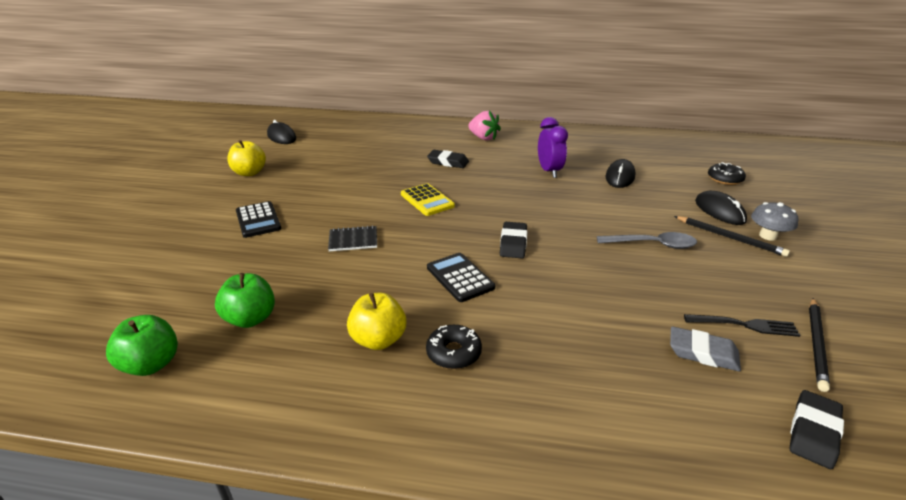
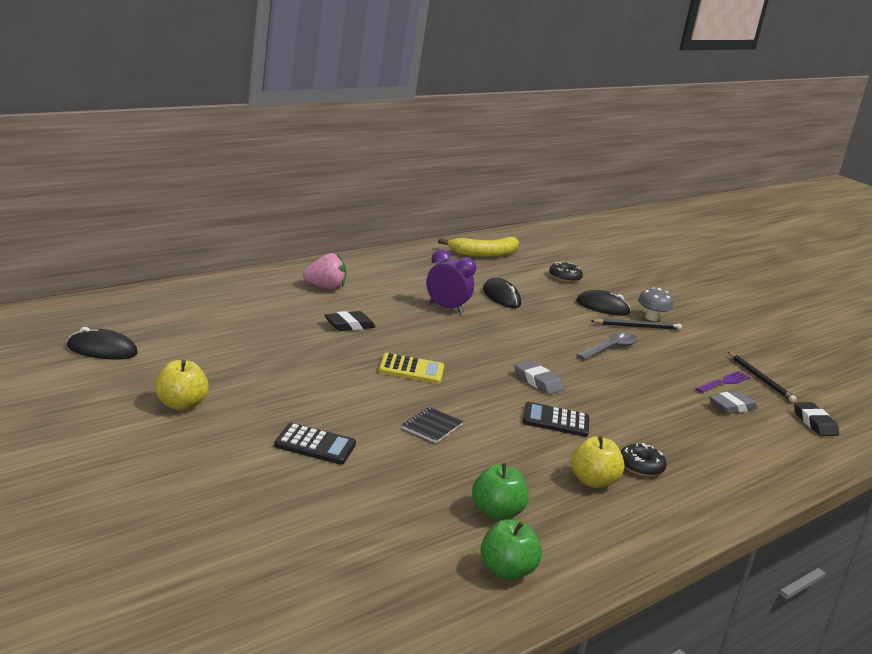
camera: 55 degrees left, 10 degrees down
(513, 243) = (538, 381): black eraser -> grey eraser
(671, 146) = (484, 254): none -> yellow banana
(744, 325) = (724, 382): black fork -> purple fork

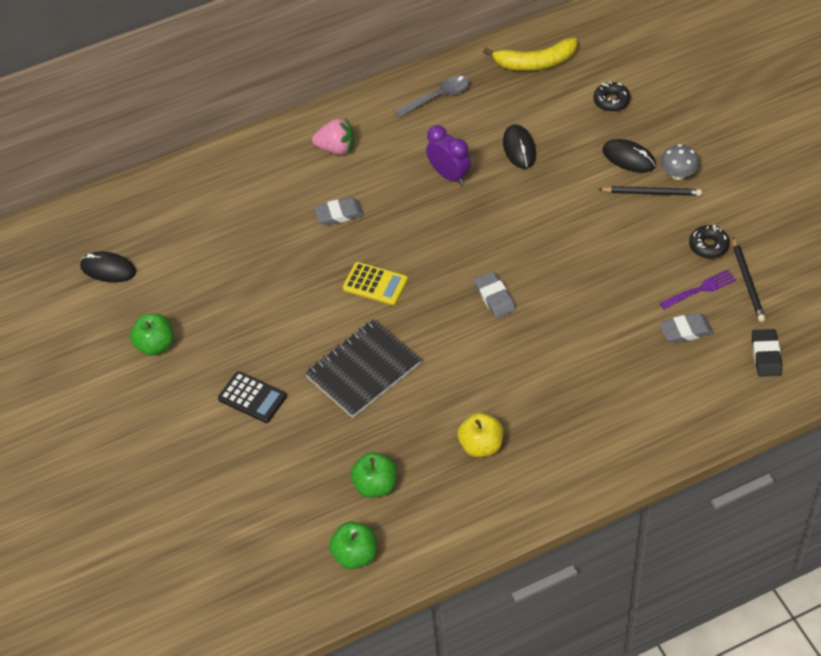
camera: 25 degrees right, 30 degrees up
(180, 405) = (155, 345): yellow apple -> green apple
(349, 325) = (339, 214): black eraser -> grey eraser
(432, 426) = (363, 370): black notebook -> black notebook, size x1.99
(555, 421) = (485, 358): black calculator -> none
(610, 348) = (599, 236): grey spoon -> grey spoon (438, 97)
(640, 467) = (538, 425): black donut -> black donut (708, 246)

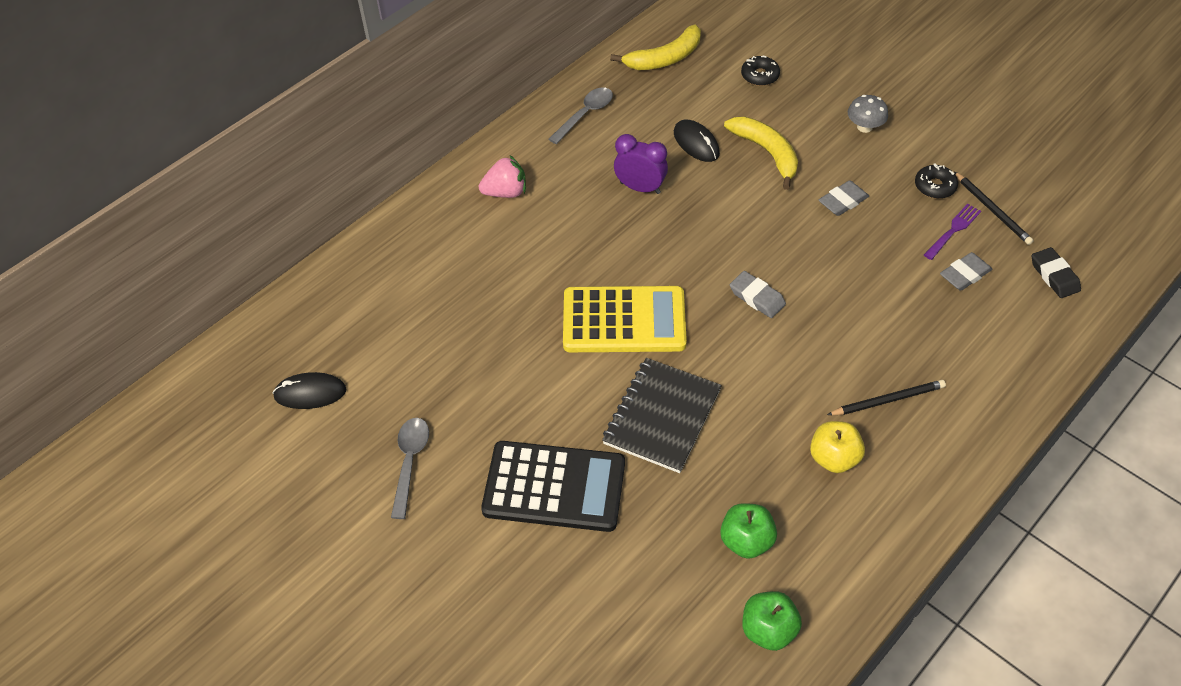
camera: 25 degrees left, 0 degrees up
(155, 345) = (410, 462): green apple -> grey spoon
(252, 397) = (554, 487): black calculator -> black calculator, size x1.84
(339, 214) = (545, 258): grey eraser -> grey eraser (843, 201)
(375, 284) = (624, 320): yellow calculator -> yellow calculator, size x1.84
(576, 174) = (767, 153): none -> yellow banana
(629, 158) = (808, 124): black mouse -> none
(651, 193) = (850, 151): black pencil -> black pencil (887, 400)

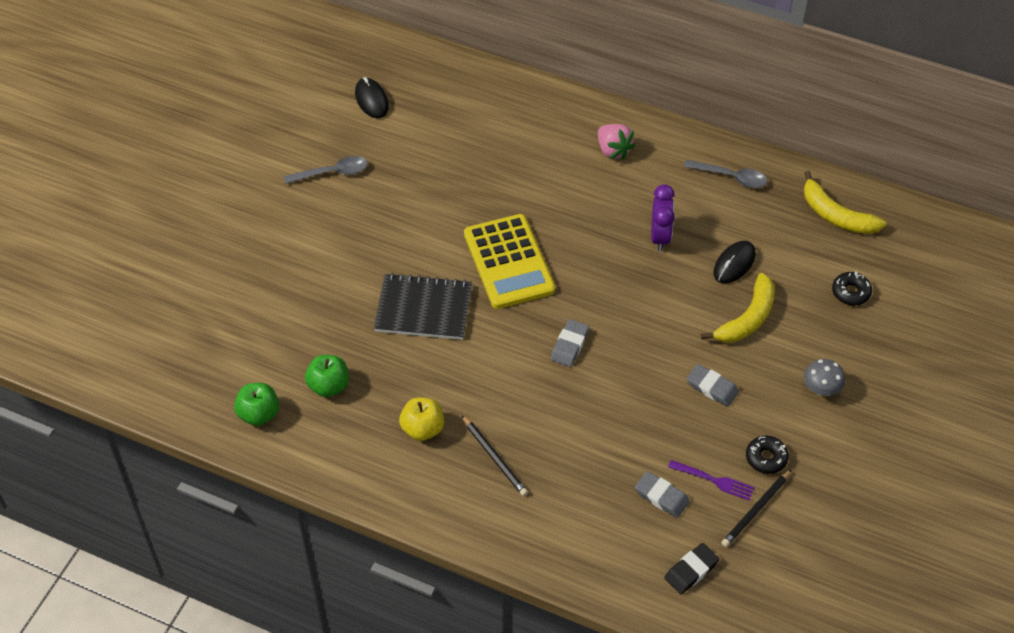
camera: 70 degrees right, 0 degrees up
(554, 487) = (338, 260): black calculator -> none

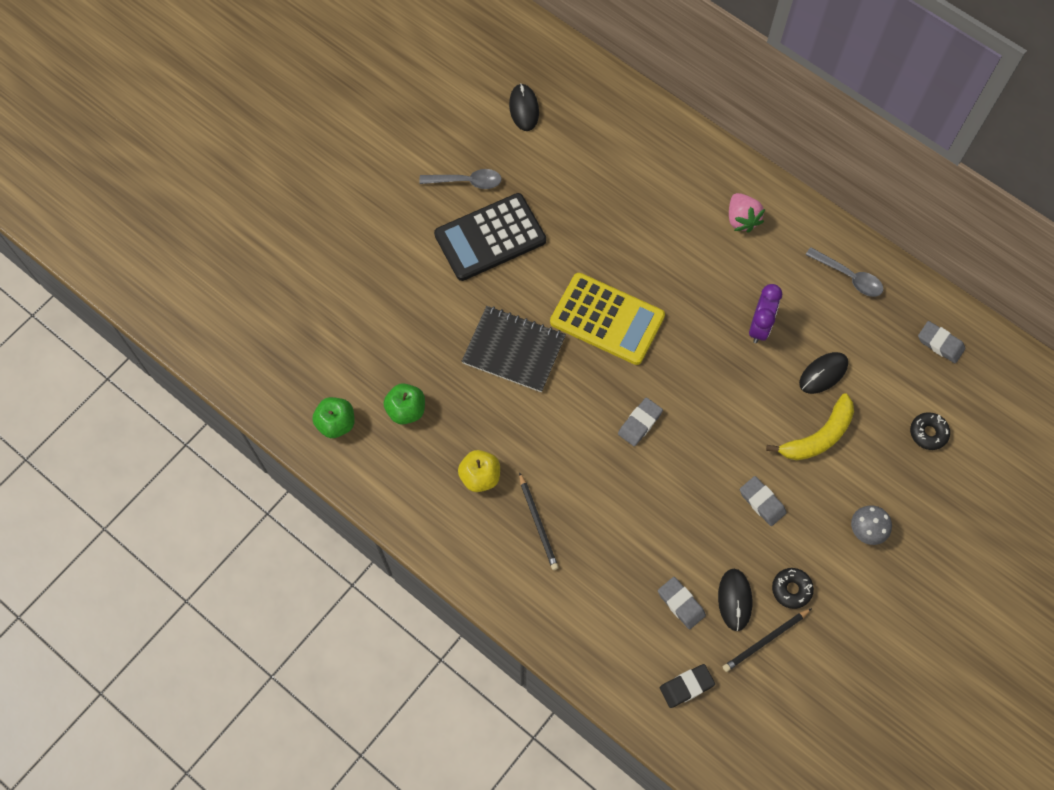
camera: 15 degrees right, 15 degrees up
(370, 216) = (490, 237): none -> black calculator
(509, 262) = (607, 319): yellow calculator -> yellow calculator turned 60 degrees counterclockwise
(713, 480) = (734, 600): purple fork -> black mouse
(836, 215) = (940, 344): yellow banana -> grey eraser

